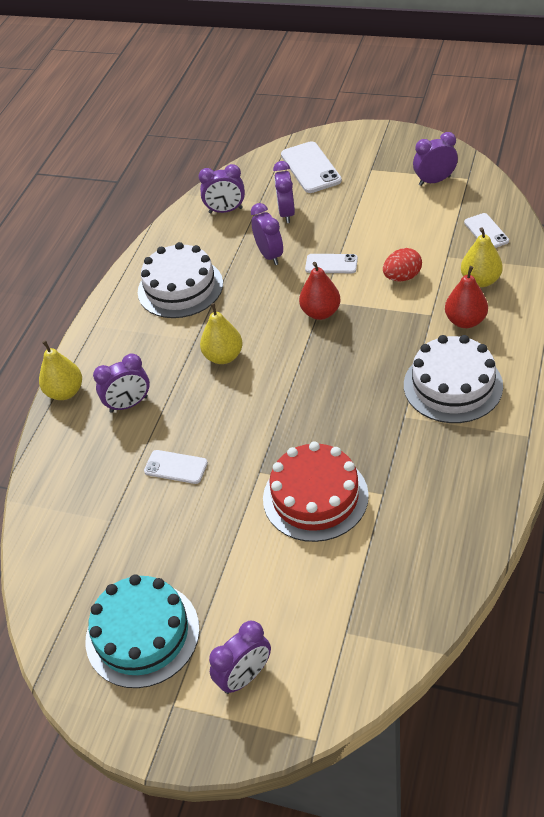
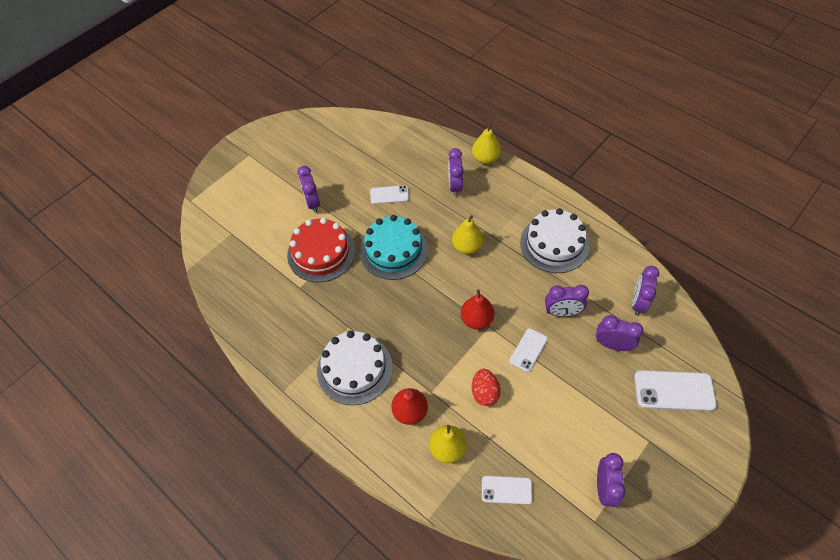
camera: 110 degrees right, 10 degrees up
(142, 634) = (294, 153): turquoise cake -> turquoise cake (394, 250)
(176, 467) = (389, 195): white phone -> white phone turned 45 degrees clockwise
(245, 677) = (241, 185): purple clock -> purple clock (312, 203)

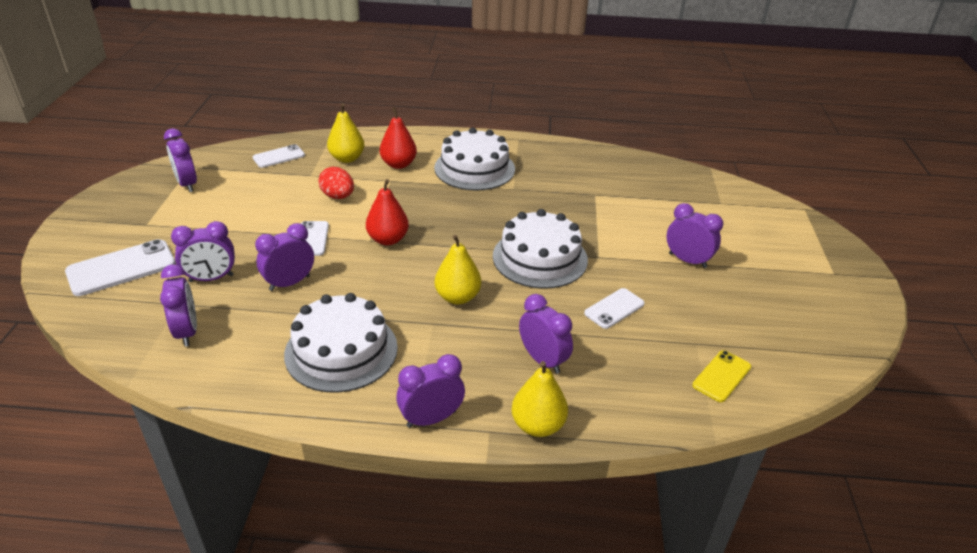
camera: 140 degrees right, 20 degrees down
(321, 253) = (612, 224): red cake -> none
(381, 138) = (721, 376): none -> yellow phone
(394, 250) = (540, 258): turquoise cake -> white cake
(531, 184) = (431, 419): none -> purple clock

